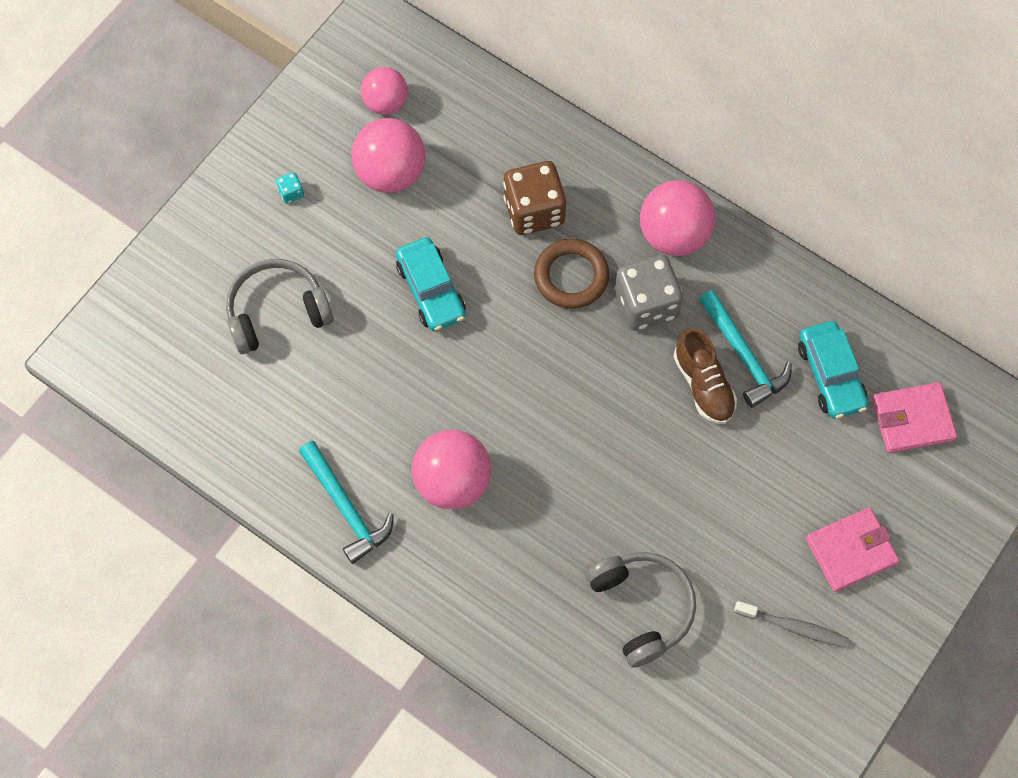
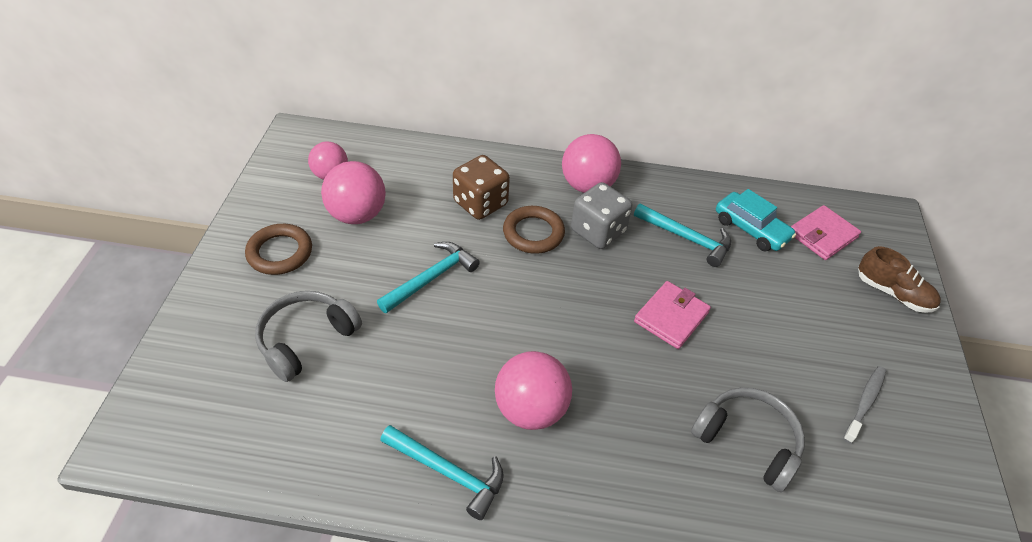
camera: 30 degrees left, 20 degrees down
(291, 193) = (280, 253): turquoise dice -> brown ring
(431, 290) = (431, 278): turquoise car -> turquoise hammer
(703, 385) = (673, 266): brown shoe -> brown shoe (893, 293)
(793, 627) = (865, 403): grey toothbrush -> grey toothbrush turned 45 degrees counterclockwise
(851, 551) = (857, 332): pink wallet -> pink wallet (671, 317)

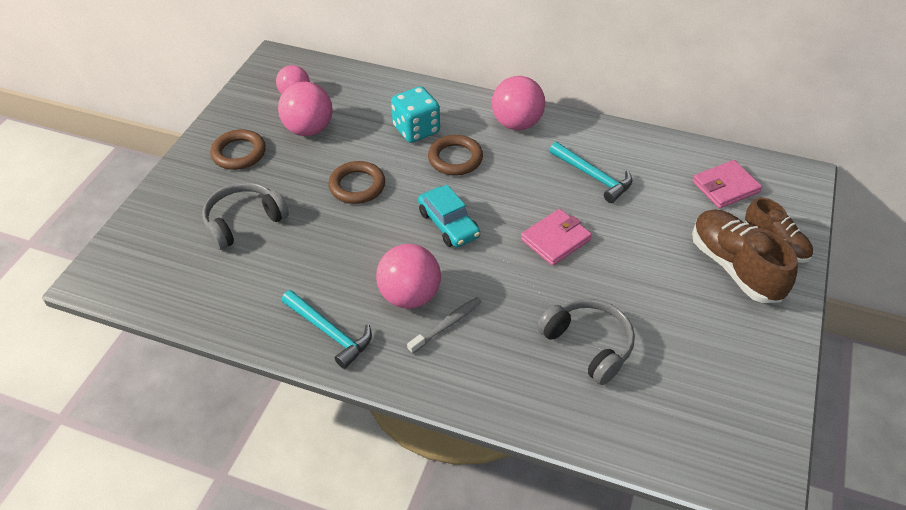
camera: 15 degrees right, 0 degrees up
(431, 278) = (357, 186): turquoise hammer -> brown ring
(480, 203) = (416, 130): brown dice -> turquoise dice
(598, 231) = (513, 163): grey dice -> none
(751, 229) = (657, 175): turquoise car -> turquoise car (449, 224)
(864, 325) = (735, 267): none -> brown shoe
(865, 403) = (708, 329): grey toothbrush -> grey toothbrush (447, 325)

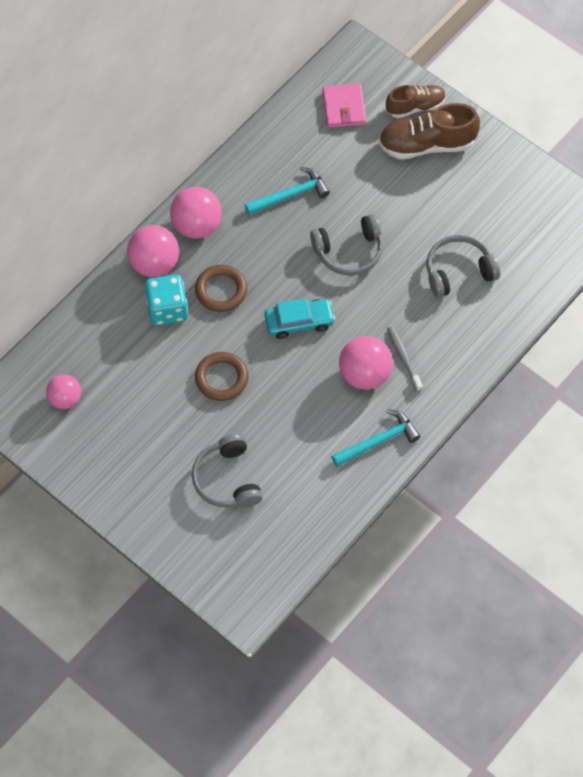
camera: 70 degrees left, 15 degrees up
(239, 153) = (132, 466): brown ring -> none
(309, 129) = (124, 399): pink ball -> pink ball (154, 264)
(555, 239) = (349, 251): pink wallet -> grey headphones

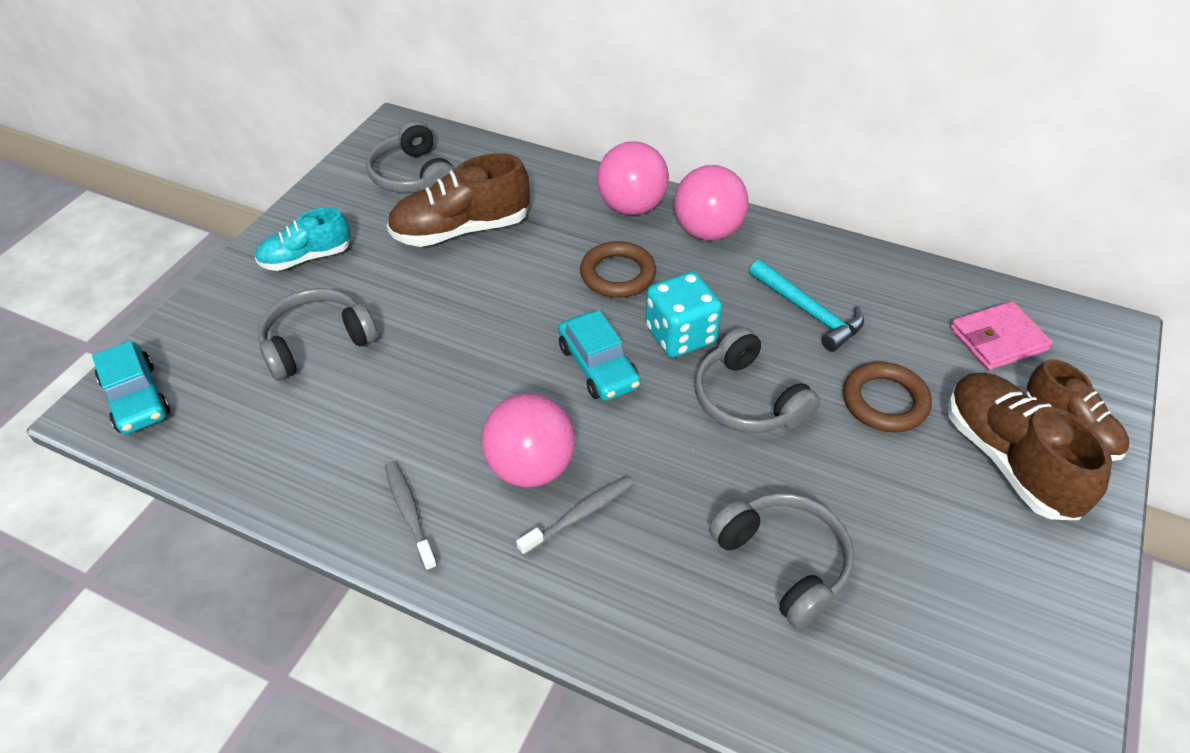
camera: 75 degrees right, 15 degrees down
(65, 399) = (413, 176): pink ball -> grey headphones
(138, 480) = (306, 258): none -> turquoise shoe
(142, 376) = (461, 230): none -> brown shoe
(167, 309) = (569, 231): turquoise dice -> turquoise dice (680, 335)
(221, 378) = (478, 303): brown ring -> brown ring (885, 401)
(244, 589) = (136, 398): none -> turquoise car
(378, 441) = (409, 513): turquoise hammer -> grey toothbrush

